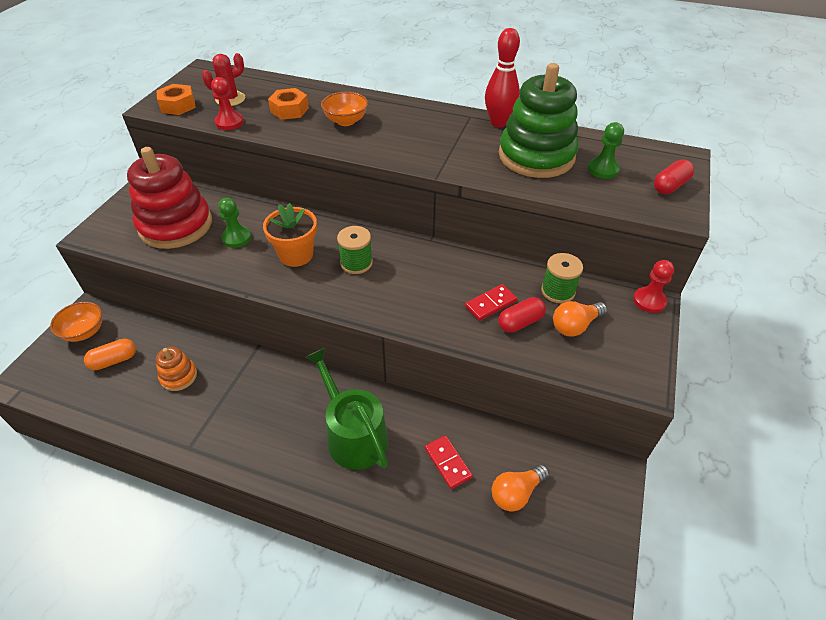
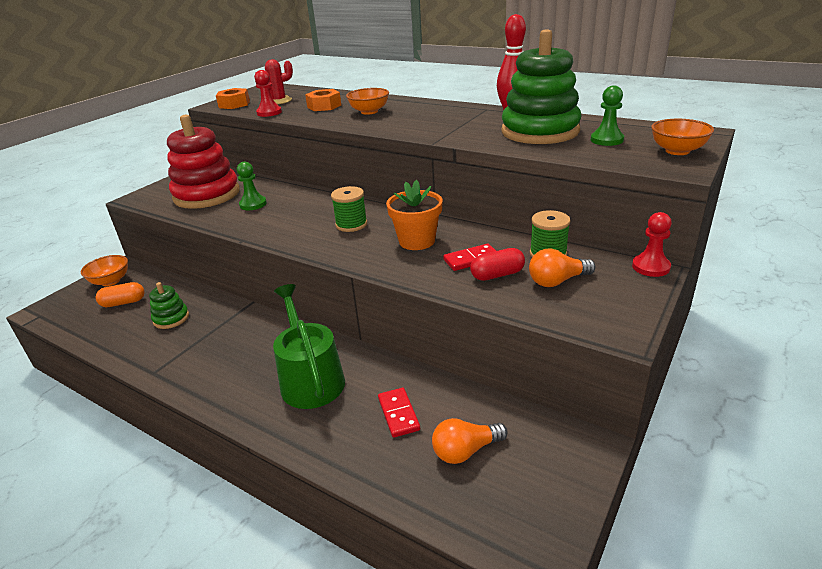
camera: 15 degrees right, 15 degrees down
(178, 376) = (171, 318): orange stacking toy -> green stacking toy
(296, 255) = (299, 217): orange flower pot -> orange flower pot (417, 241)
(670, 186) = (677, 151): red capsule -> orange bowl

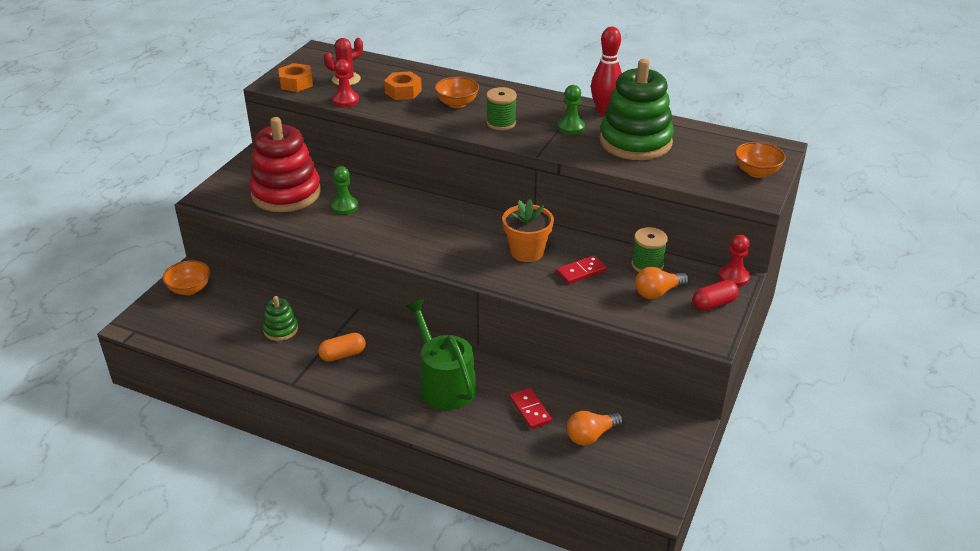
camera: 10 degrees left, 5 degrees up
(123, 303) = (219, 314): orange capsule -> orange capsule (342, 355)
(351, 224) = (457, 233): green spool -> green spool (501, 123)
(497, 275) = (606, 287): red capsule -> red capsule (714, 304)
(606, 140) = (696, 156): green pawn -> green pawn (570, 127)

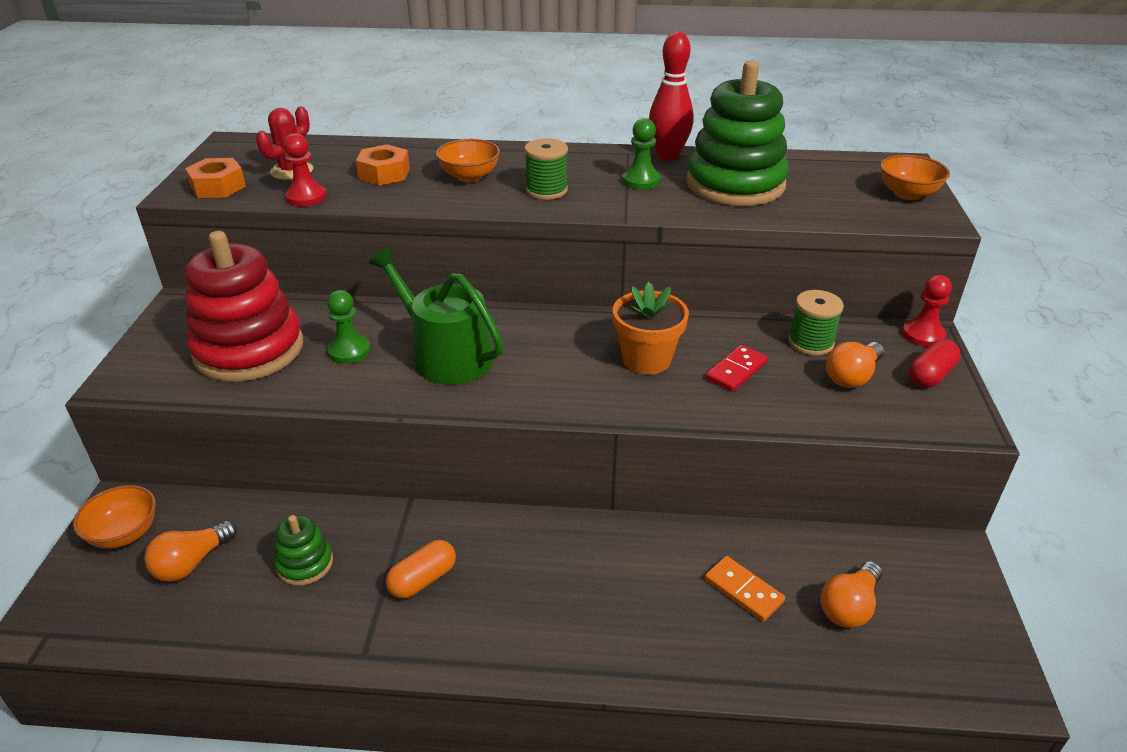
camera: 20 degrees left, 0 degrees up
(220, 313) = (192, 563): none -> orange light bulb
(444, 383) = (598, 584): green watering can -> green watering can (445, 355)
(530, 410) = (743, 590): red domino -> orange domino

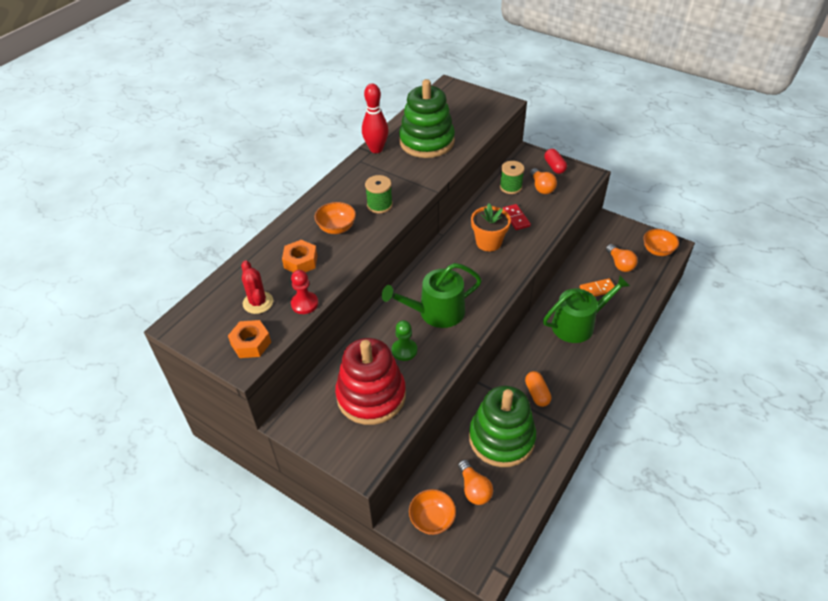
camera: 60 degrees left, 10 degrees up
(305, 564) = (501, 438): green stacking toy -> green stacking toy, size x2.15
(627, 587) = (578, 324): none -> green watering can
(641, 181) = (397, 169): green pawn -> none
(907, 194) = (477, 99): orange bowl -> orange bowl (657, 251)
(923, 335) = (527, 154): red pawn -> none

